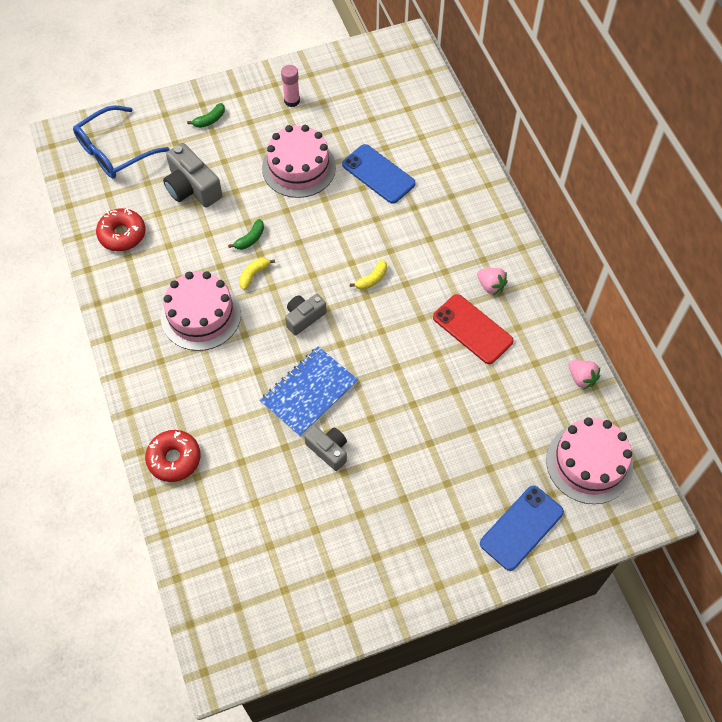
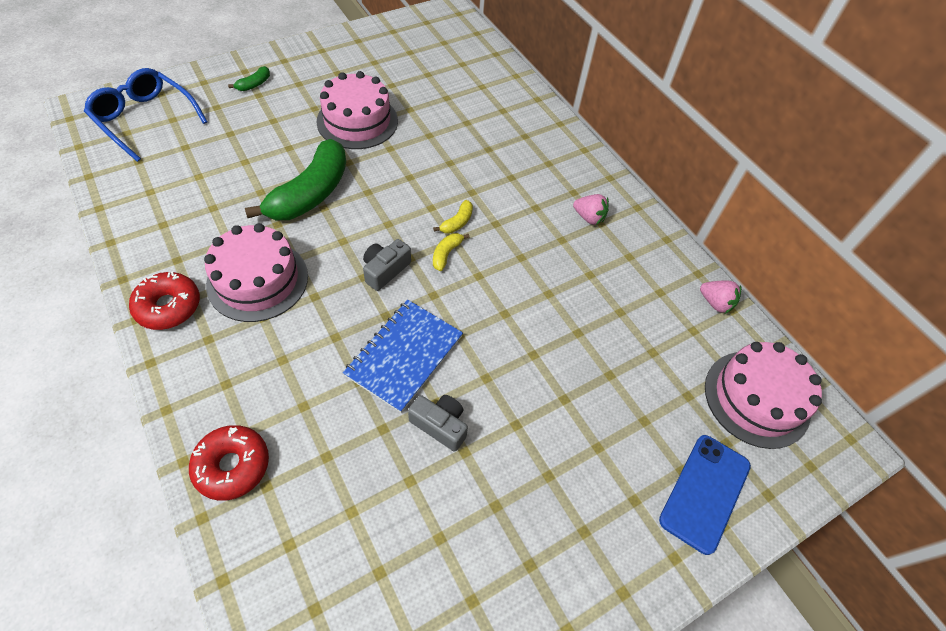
camera: 15 degrees left, 5 degrees down
(114, 151) = (145, 119): blue glasses -> blue glasses turned 90 degrees clockwise
(122, 234) = (155, 201): red donut -> red donut (168, 306)
(192, 188) = (238, 148): grey camera -> none
(250, 239) = (311, 193): green banana -> green banana, size x2.42
(254, 275) = (319, 230): yellow banana -> yellow banana (446, 254)
(292, 101) = (342, 63): pink glue stick -> none
(378, 174) = (444, 121): blue phone -> none
(472, 329) = (581, 263): red phone -> none

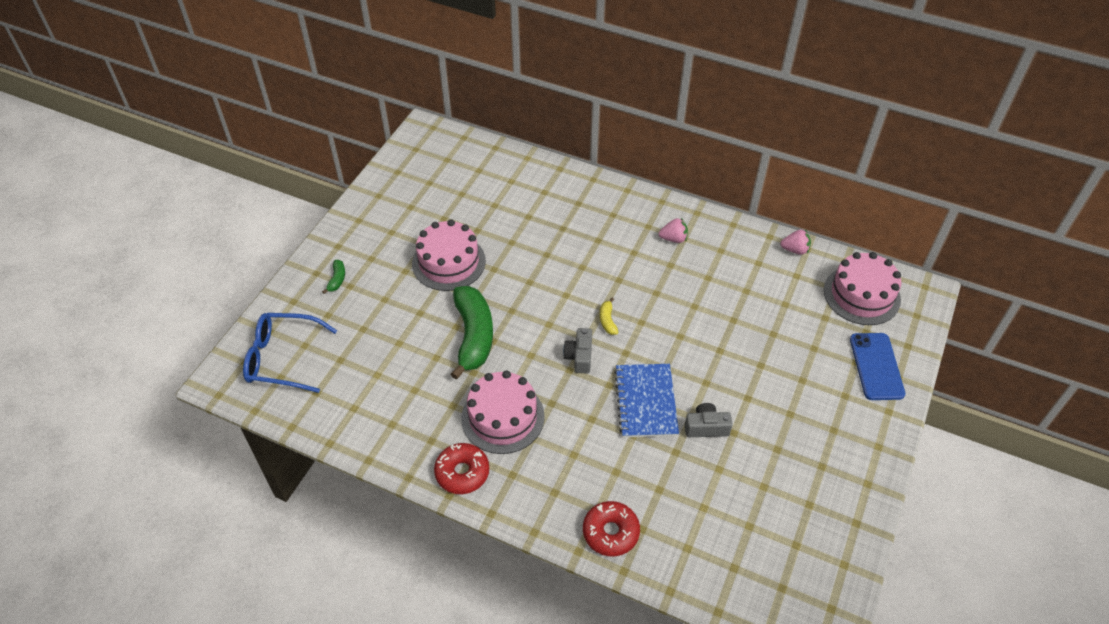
camera: 30 degrees left, 5 degrees down
(457, 222) = (593, 294): yellow banana -> none

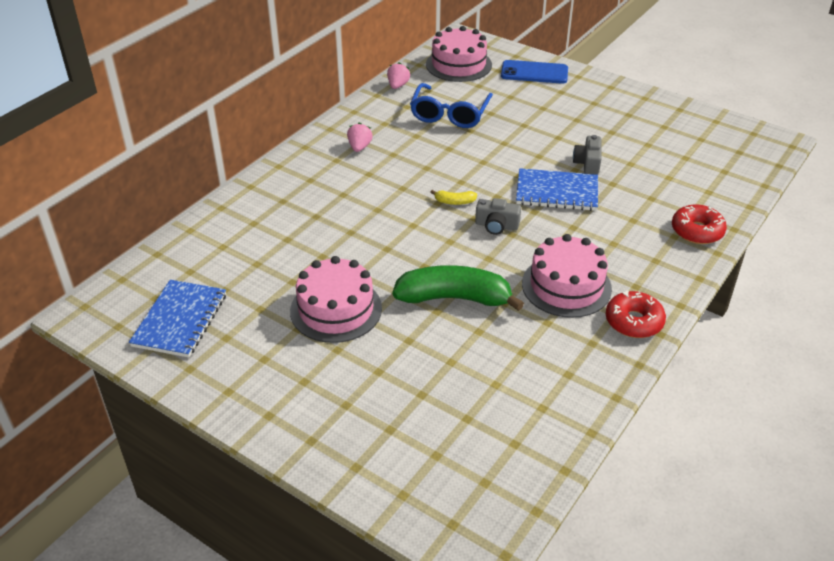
camera: 80 degrees left, 10 degrees down
(282, 358) = (454, 479): blue glasses -> blue glasses (449, 114)
(337, 279) = (330, 417): green banana -> none
(425, 178) = (180, 320): none -> blue notebook

